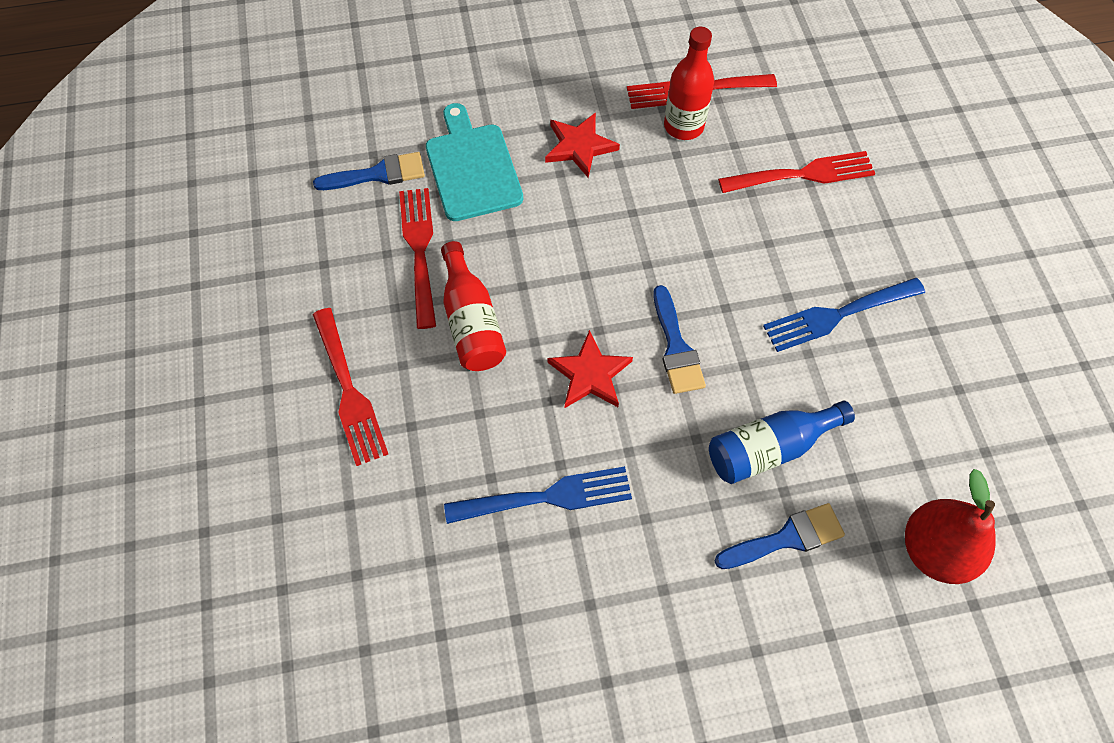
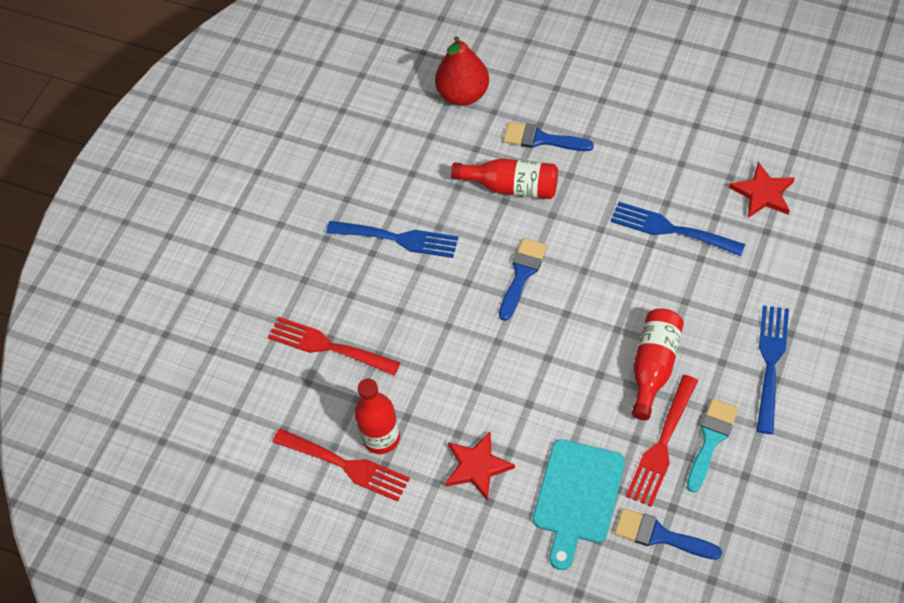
camera: 140 degrees left, 5 degrees down
(349, 391) = (770, 362): red fork -> blue fork
(374, 279) = (711, 439): none -> turquoise brush
(590, 374) = (593, 287): red star -> red star (763, 193)
(769, 448) = (512, 187): blue bottle -> red bottle

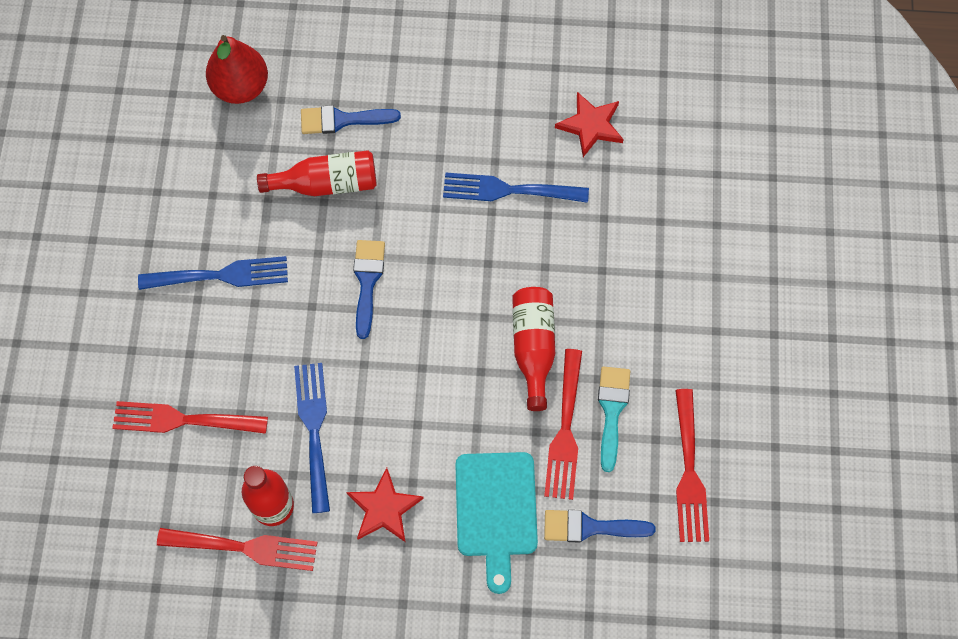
camera: 25 degrees left, 10 degrees up
(769, 514) = (689, 473): none -> red fork
(770, 362) = (648, 311): blue fork -> blue fork (314, 429)

